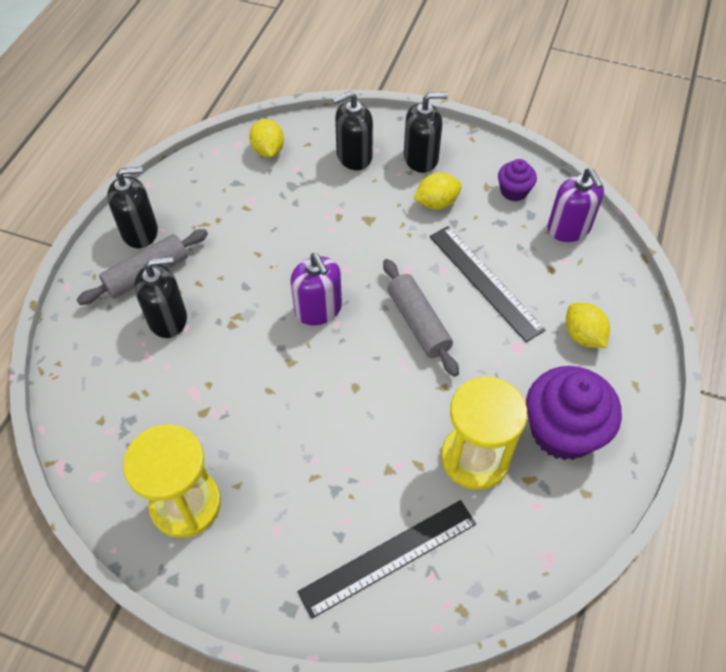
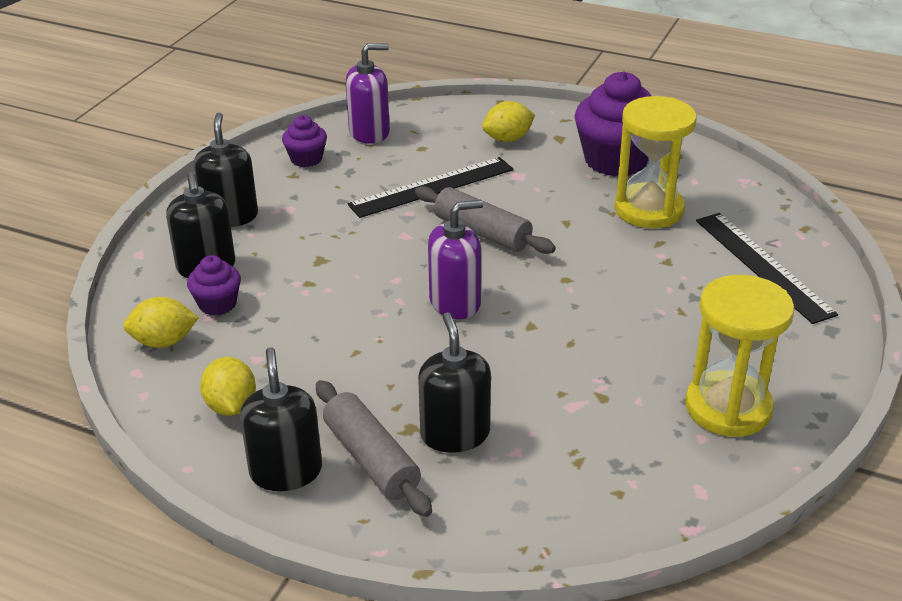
camera: 85 degrees left, 20 degrees down
(310, 170) = (217, 304): none -> purple cupcake
(418, 323) = (482, 232): grey rolling pin -> grey rolling pin turned 60 degrees clockwise
(436, 203) = (308, 210): yellow lemon -> yellow lemon (231, 406)

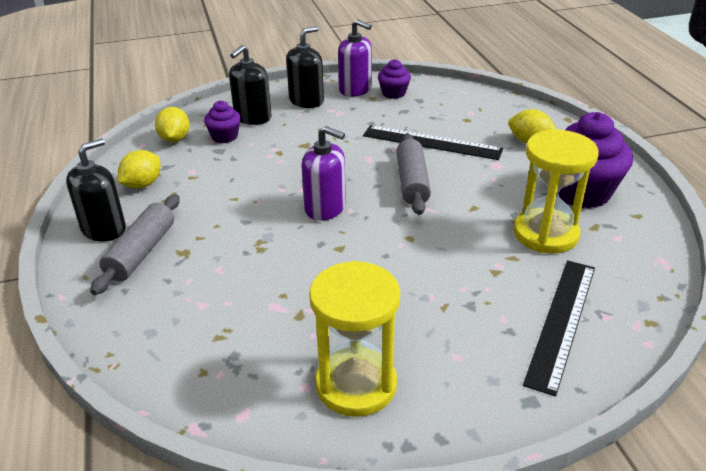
camera: 50 degrees right, 0 degrees up
(164, 342) = (175, 139): yellow lemon -> yellow lemon turned 45 degrees clockwise
(369, 132) = (453, 97): purple soap dispenser -> purple soap dispenser (355, 89)
(455, 434) = (195, 271): black soap dispenser -> none

